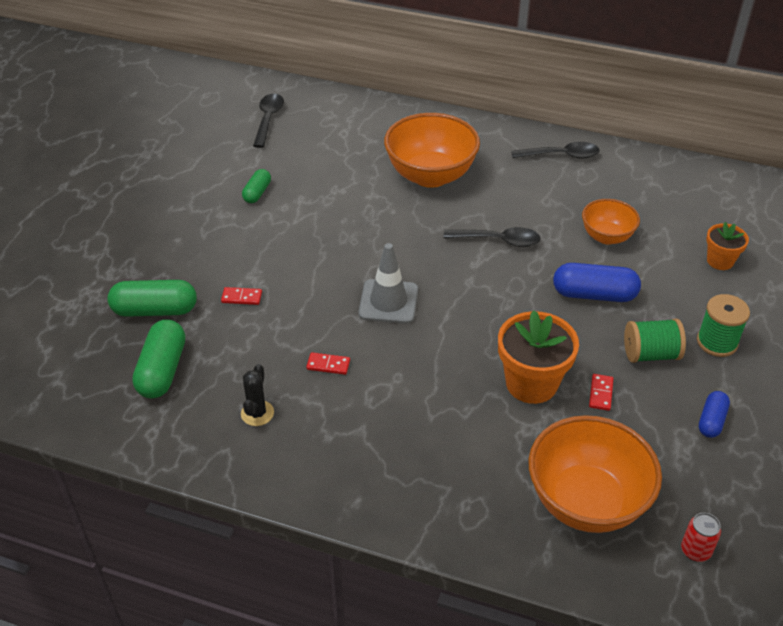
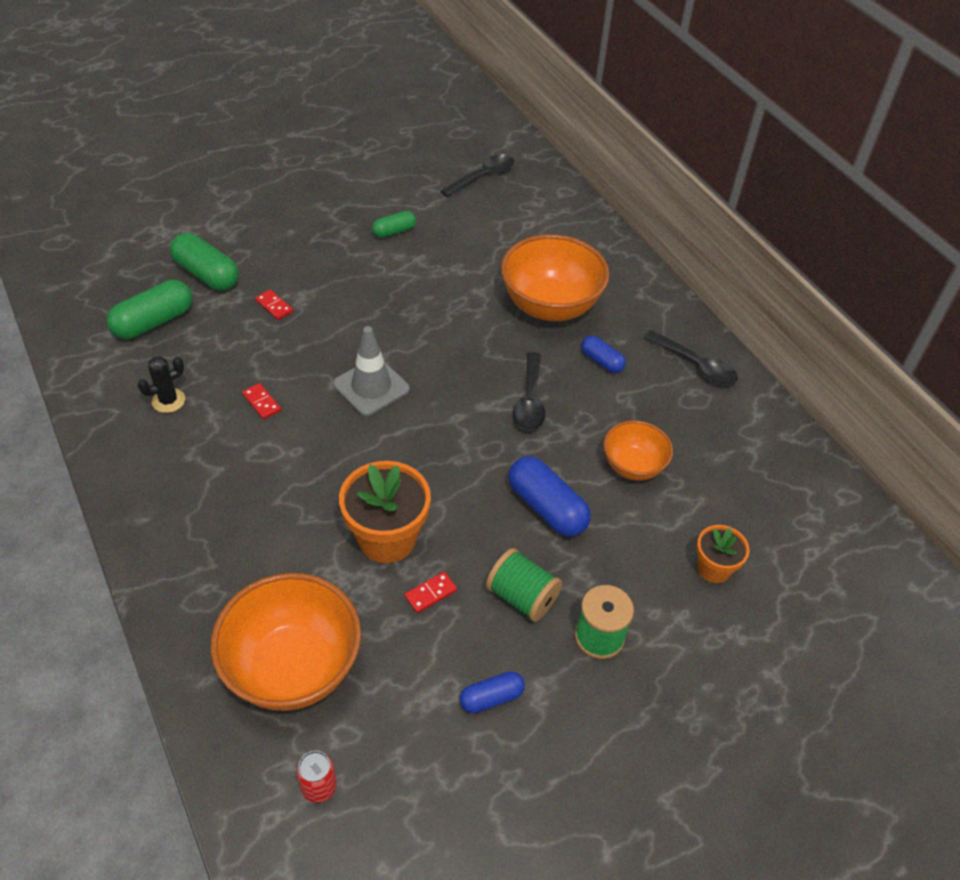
camera: 40 degrees right, 5 degrees up
(498, 241) = (529, 401): black spoon -> black spoon turned 45 degrees clockwise
(507, 188) = (601, 361): none -> blue capsule

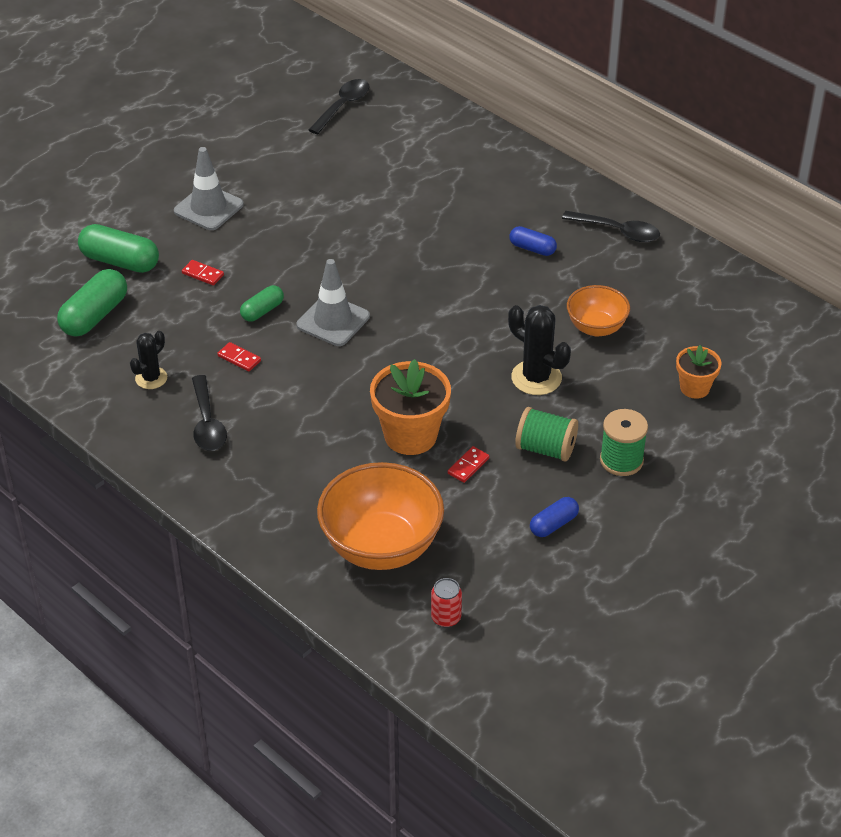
camera: 15 degrees left, 5 degrees down
(314, 243) = (208, 208): none -> grey traffic cone
(394, 231) = (282, 179): green capsule -> green capsule (262, 311)
(529, 401) = (482, 297): black spoon -> black spoon (207, 423)
(547, 507) = (536, 378): blue capsule -> black cactus
(550, 306) = (464, 212): orange bowl -> none

